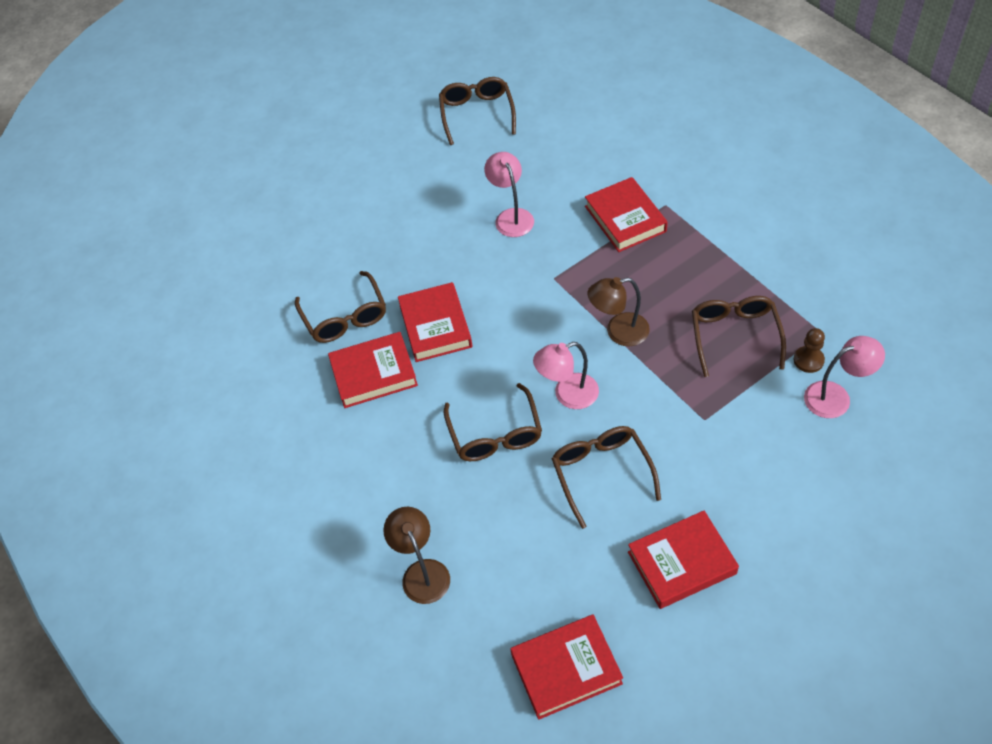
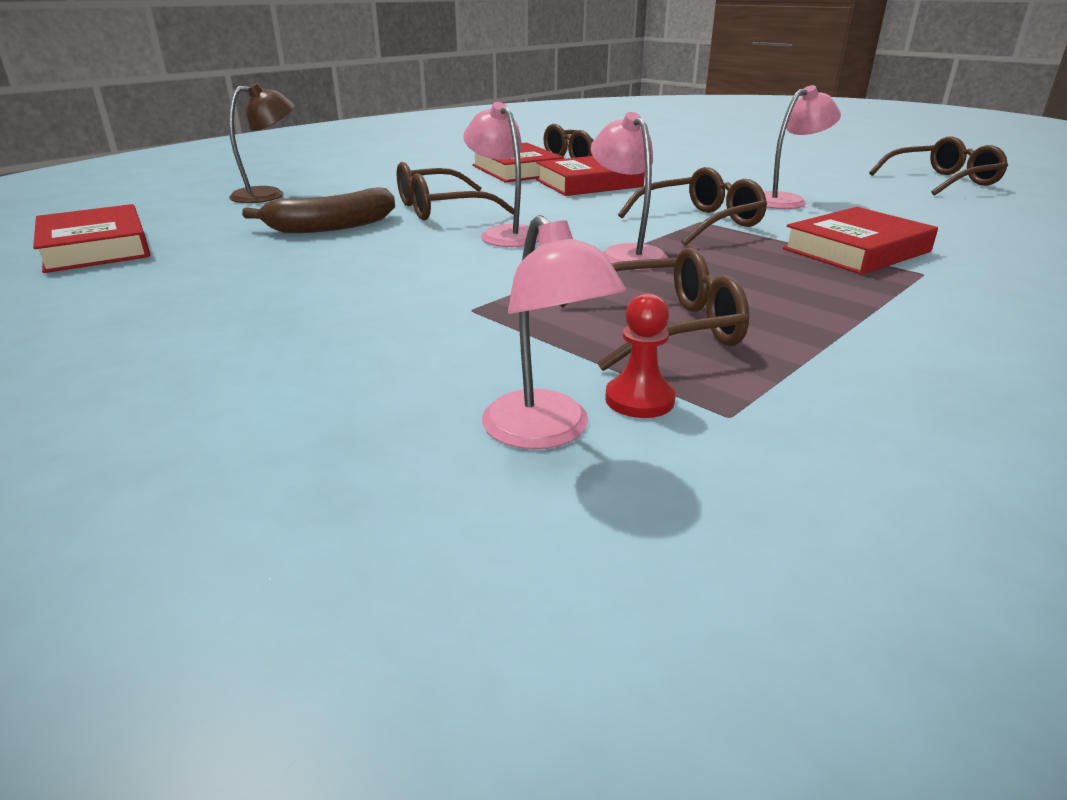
camera: 75 degrees right, 25 degrees down
(533, 508) = (331, 226): none -> brown banana
(601, 473) = (376, 253): brown glasses -> brown glasses (700, 222)
(618, 332) = (626, 254): brown lamp -> pink lamp
(681, 563) = (203, 300): red book -> none
(808, 360) = (639, 399): brown pawn -> red pawn

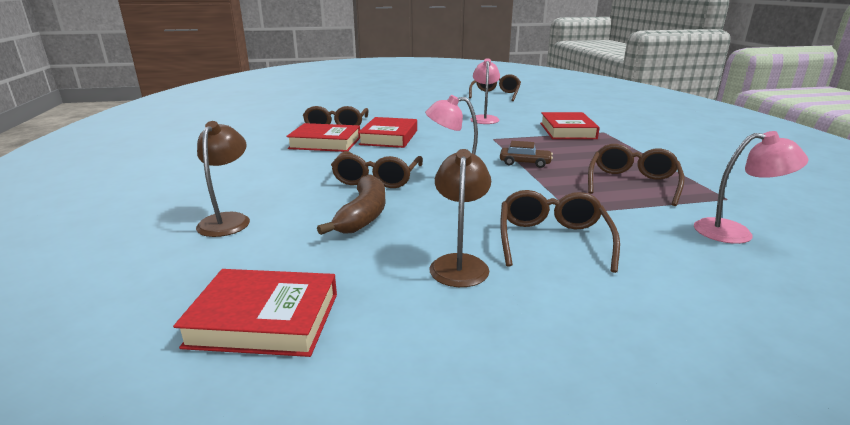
camera: 55 degrees left, 5 degrees down
(249, 283) = (459, 263): none -> brown lamp
(626, 254) = (525, 163): pink lamp -> brown car
(639, 399) = (707, 208): red pawn -> none
(700, 222) = (495, 139): brown glasses -> brown glasses (552, 240)

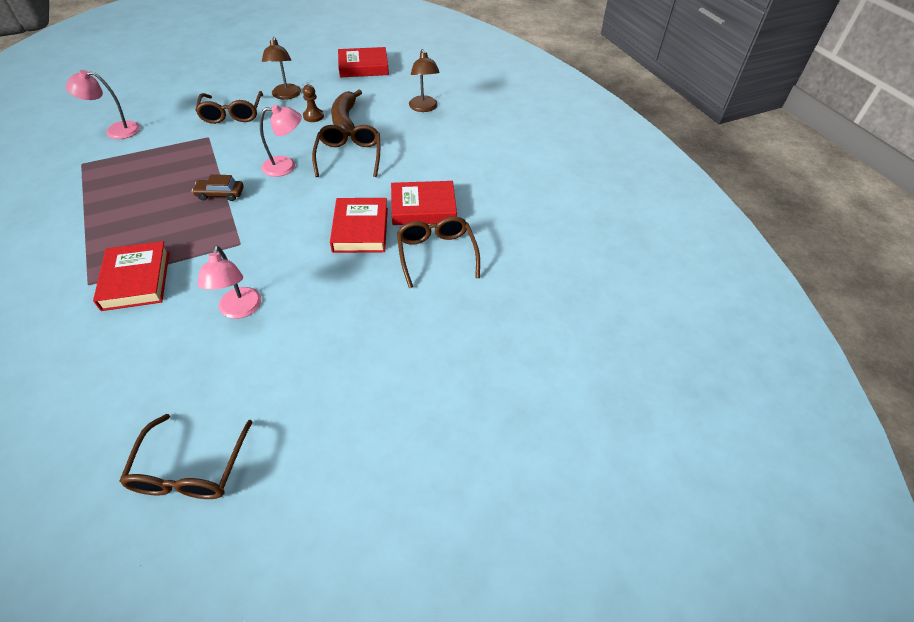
camera: 165 degrees right, 25 degrees up
(412, 224) = (313, 116): none -> brown pawn
(632, 183) = (141, 174): brown glasses -> none

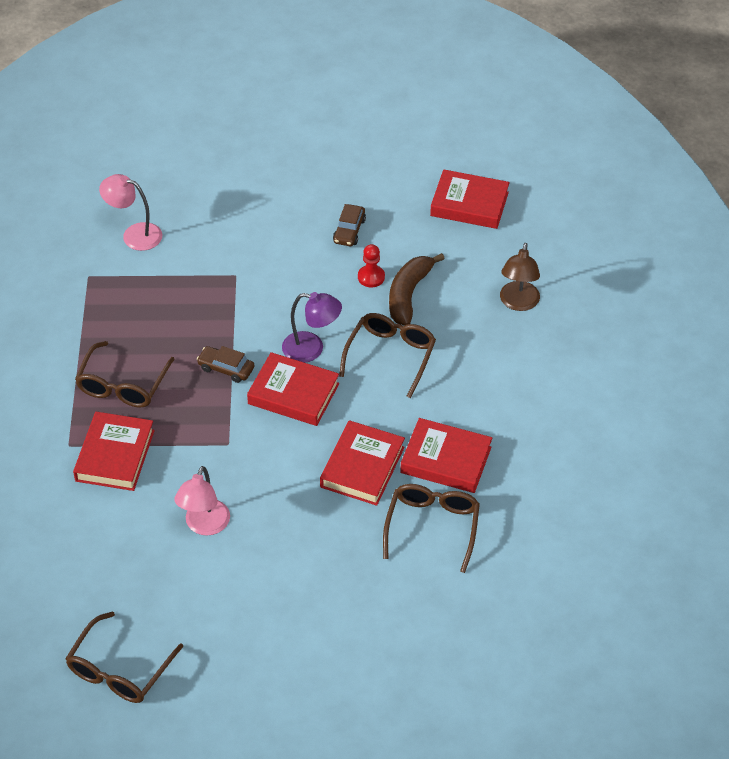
camera: 25 degrees right, 0 degrees up
(232, 114) = (274, 245): brown glasses -> brown glasses (123, 385)
(283, 196) = (293, 394): none -> red book
(286, 95) = (349, 231): brown lamp -> brown car
(286, 166) = (311, 349): pink lamp -> purple lamp
(313, 116) = (371, 277): brown pawn -> red pawn

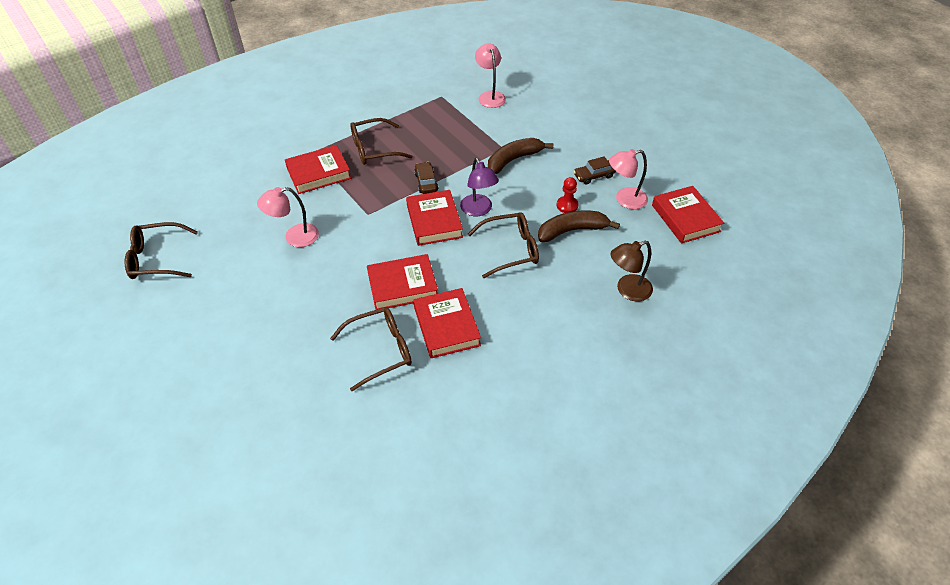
camera: 55 degrees right, 0 degrees up
(263, 277) = (514, 160): none -> brown banana
(404, 230) = (624, 199): none -> pink lamp

